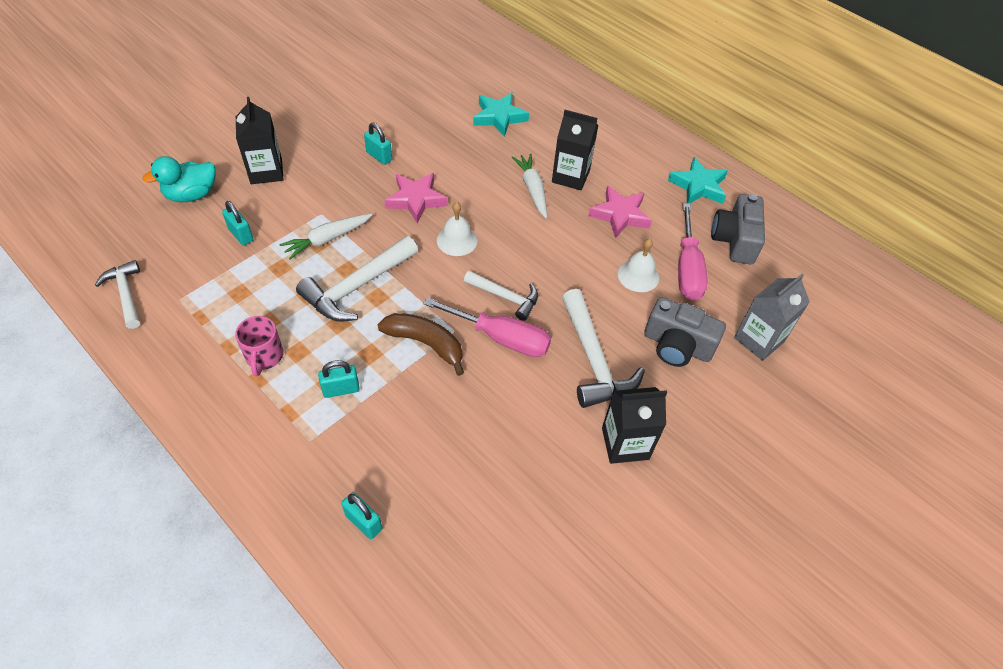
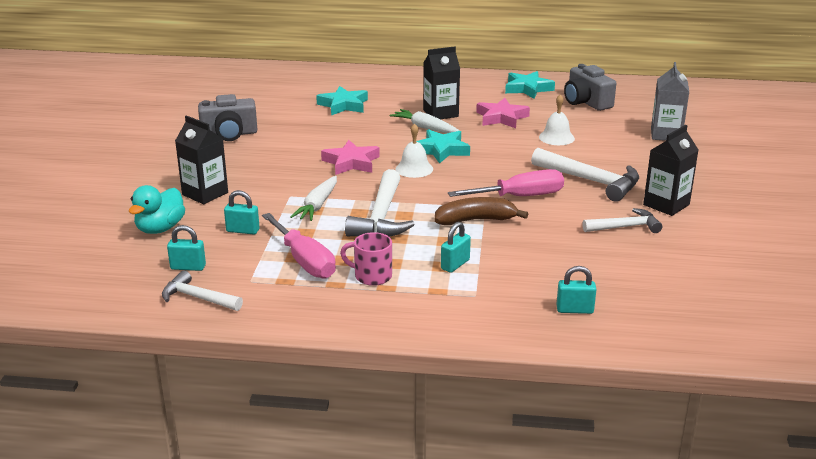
camera: 35 degrees left, 25 degrees down
(264, 357) = (371, 276): pink mug -> pink mug turned 150 degrees clockwise
(379, 156) = (285, 153): turquoise padlock -> turquoise padlock (188, 267)
(505, 297) = (491, 179): white hammer -> white hammer (625, 227)
(510, 229) = (441, 150): none -> turquoise star
(677, 345) = (627, 155): grey camera -> grey camera (229, 134)
(687, 269) = (580, 123): pink screwdriver -> pink screwdriver (304, 261)

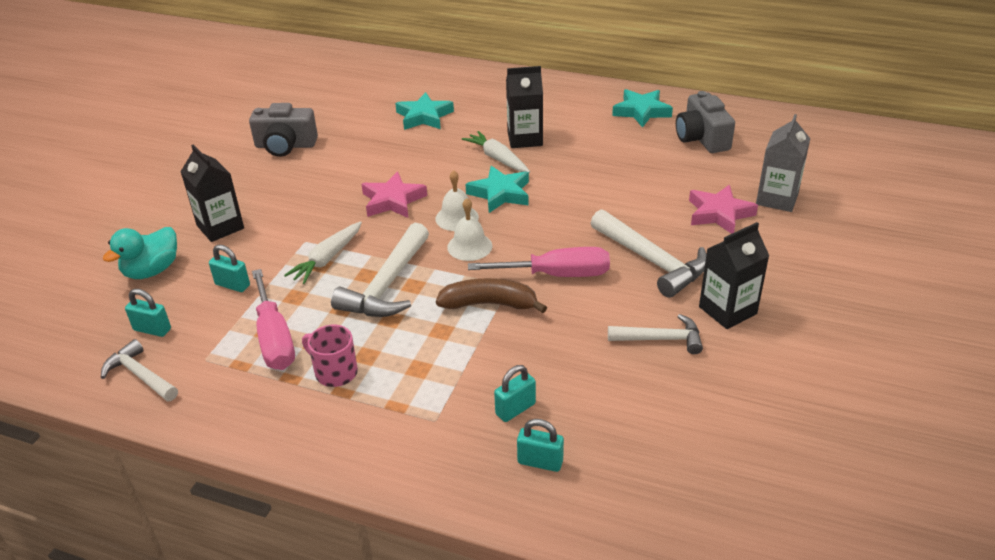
camera: 15 degrees right, 10 degrees up
(455, 264) = (434, 369): turquoise padlock -> turquoise padlock (515, 409)
(501, 117) = (591, 152): pink star -> pink star (719, 213)
(556, 137) = (641, 189): white bell -> white bell (469, 246)

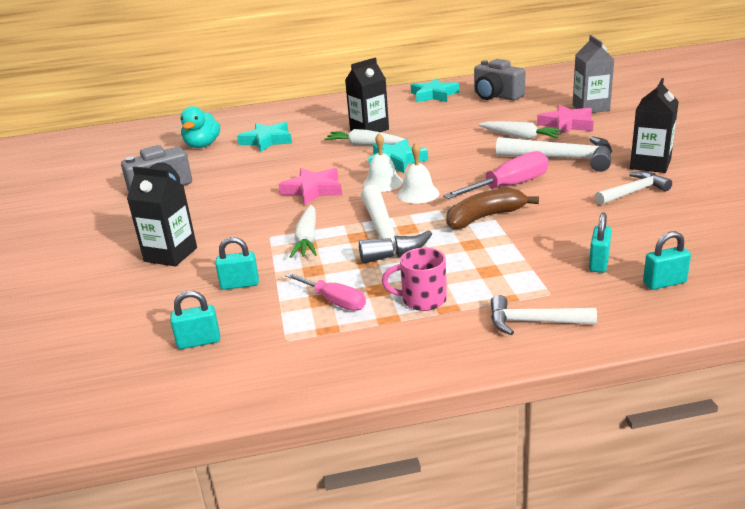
camera: 30 degrees left, 10 degrees down
(140, 375) = (234, 376): white hammer -> white hammer (533, 322)
(152, 271) = (138, 305): turquoise duck -> turquoise duck (202, 145)
(274, 338) = (334, 301): pink screwdriver -> pink screwdriver, size x0.64
(650, 211) = (520, 137): none -> white carrot

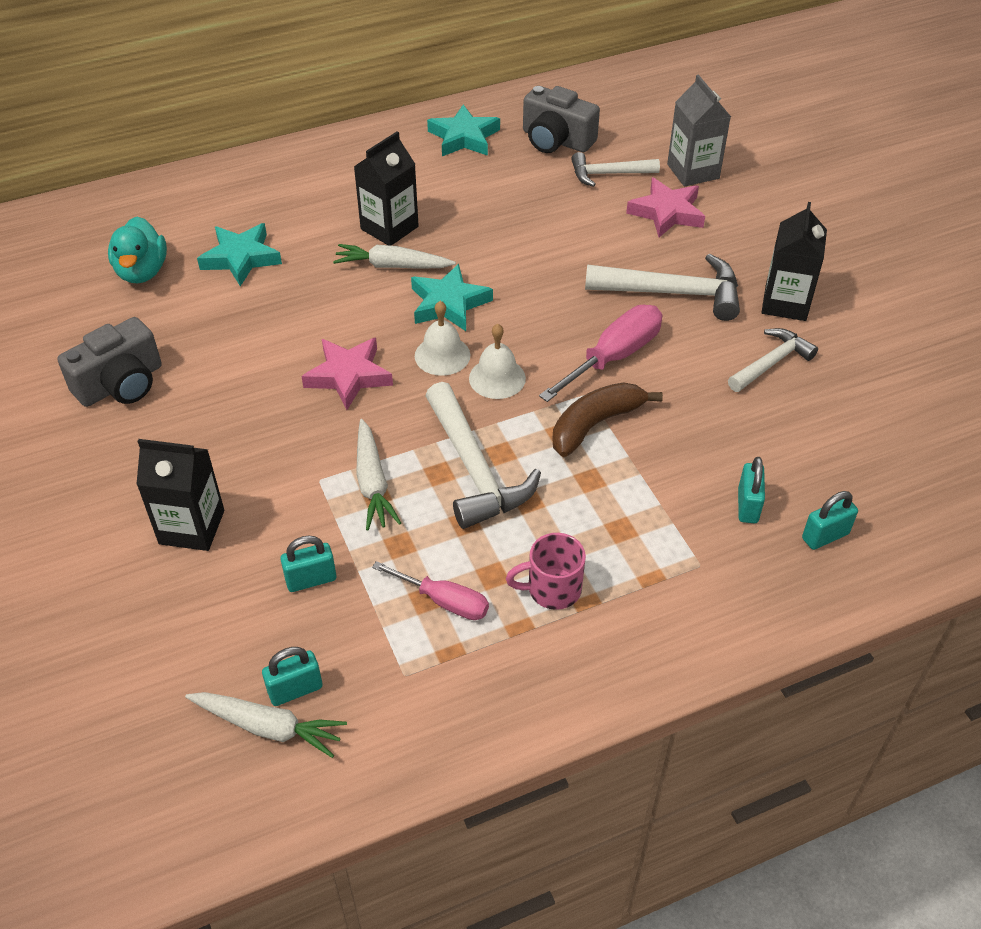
camera: 15 degrees left, 20 degrees up
(520, 137) = (608, 243): white carrot -> white carrot (268, 727)
(533, 322) = (689, 616): white hammer -> white hammer (608, 174)

